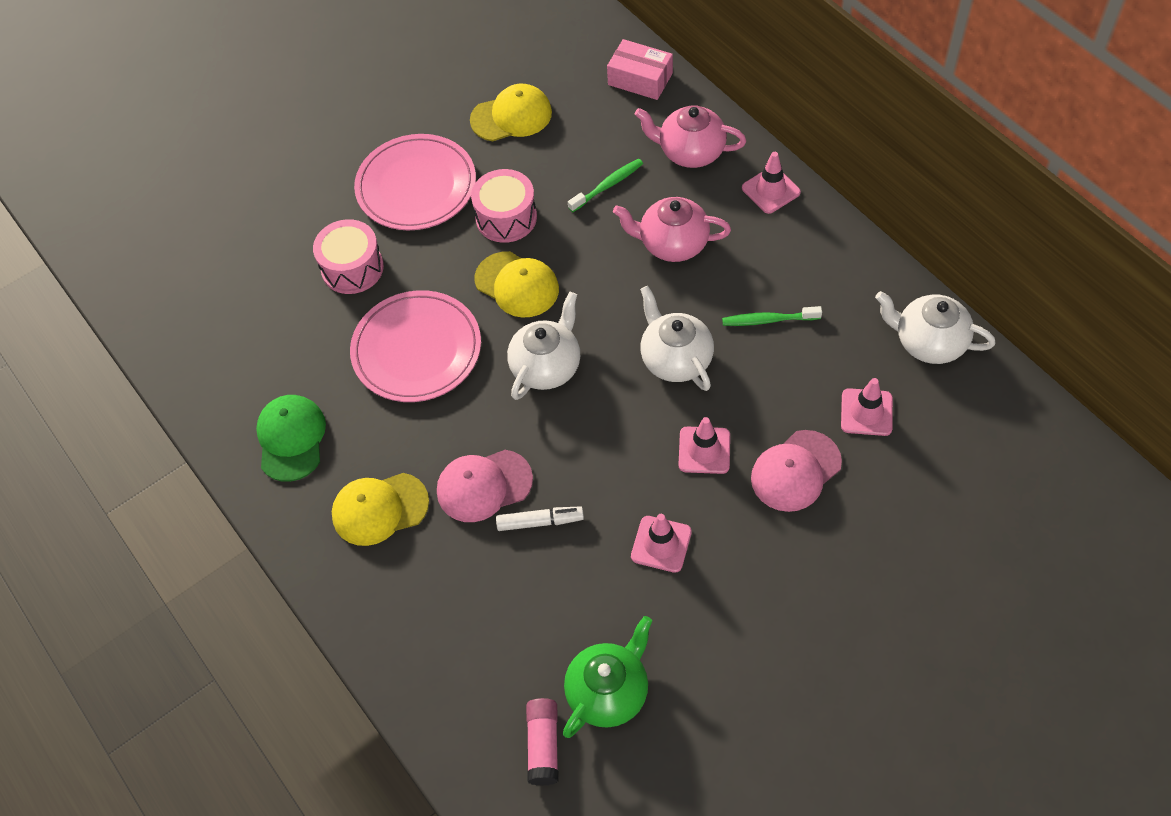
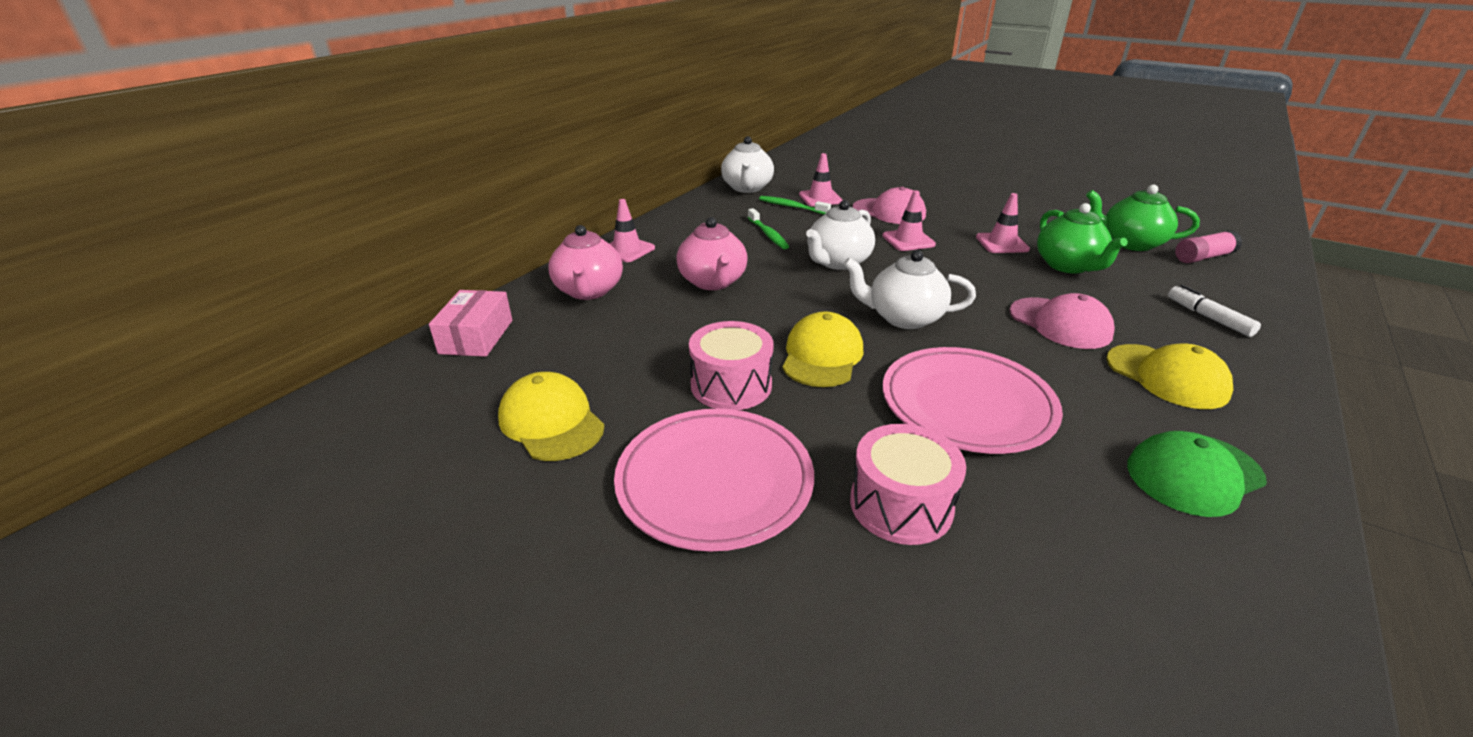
camera: 115 degrees left, 25 degrees down
(540, 522) = (1053, 291): white marker -> white marker (1208, 317)
(582, 576) = (1068, 266): none -> green teapot
(608, 185) = (652, 327): green toothbrush -> green toothbrush (792, 207)

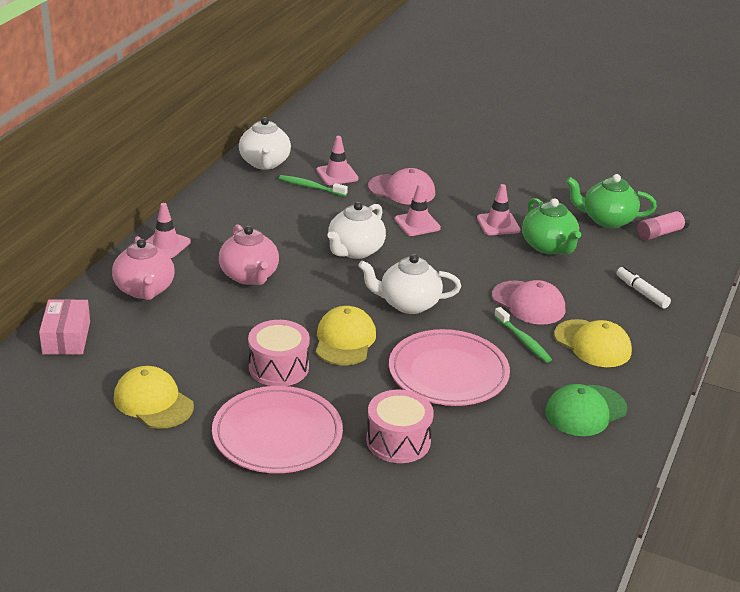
camera: 10 degrees left, 0 degrees up
(768, 234) = (291, 222): green toothbrush -> green toothbrush (523, 340)

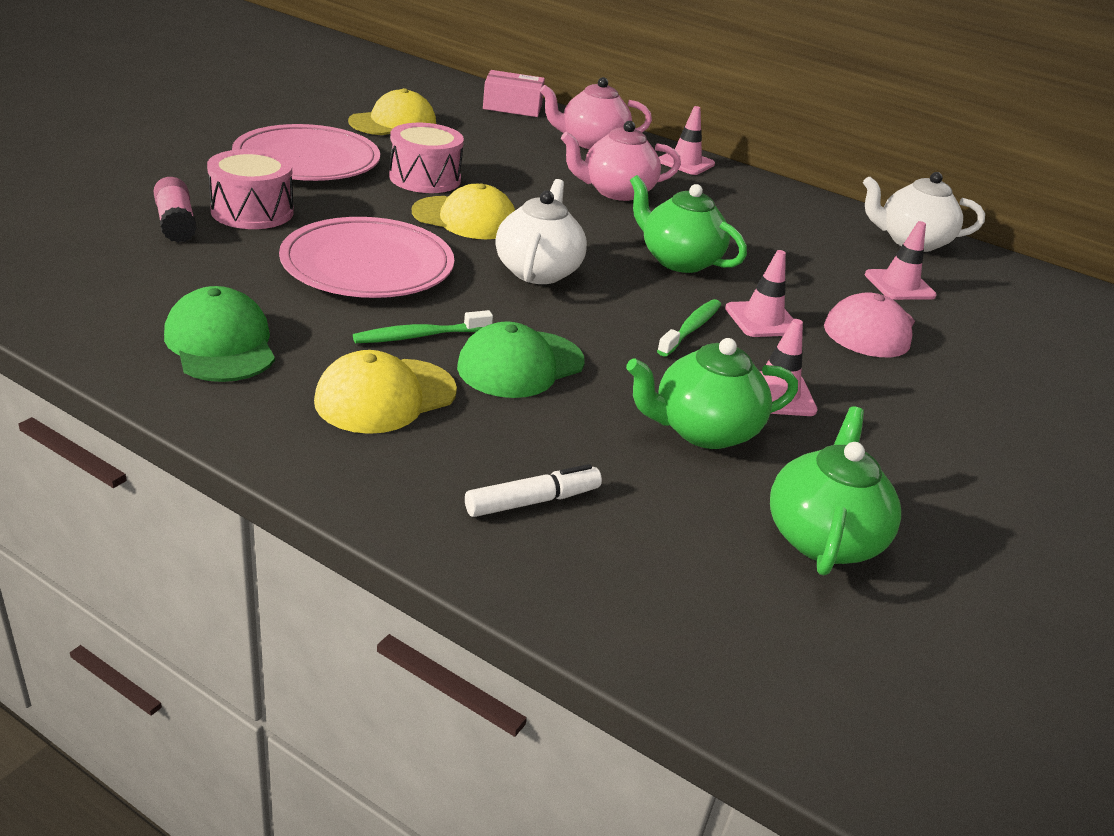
camera: 95 degrees right, 0 degrees up
(310, 187) = (853, 261): green toothbrush -> green toothbrush (691, 328)
(355, 251) = (678, 260): white teapot -> green teapot
(528, 303) = (520, 365): pink cap -> green cap
(661, 233) = (778, 611): pink glue stick -> pink glue stick (176, 223)

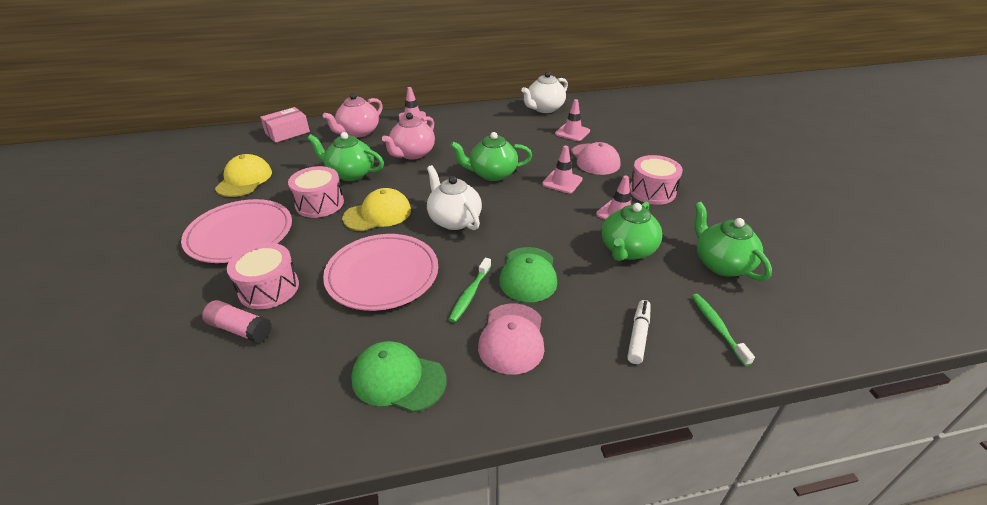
camera: 40 degrees left, 5 degrees up
(385, 396) = (512, 338): yellow cap -> pink cap
(507, 172) = (350, 174): none -> green teapot
(691, 328) = (549, 205): green toothbrush -> green toothbrush (717, 327)
(889, 407) = (652, 191): none -> pink drum

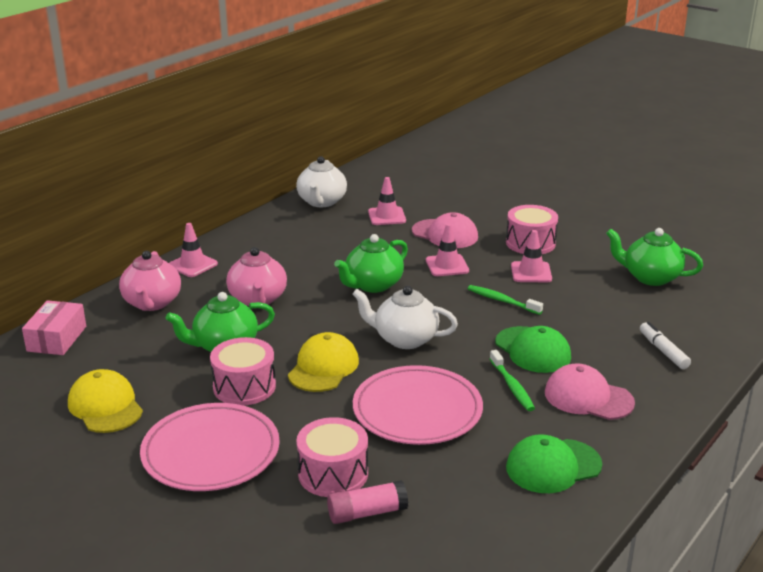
camera: 40 degrees left, 10 degrees down
(512, 338) = (588, 397): pink cap -> pink cap turned 150 degrees clockwise
(627, 250) = (576, 298): green teapot -> none
(717, 327) = (701, 321): green toothbrush -> green toothbrush (502, 301)

